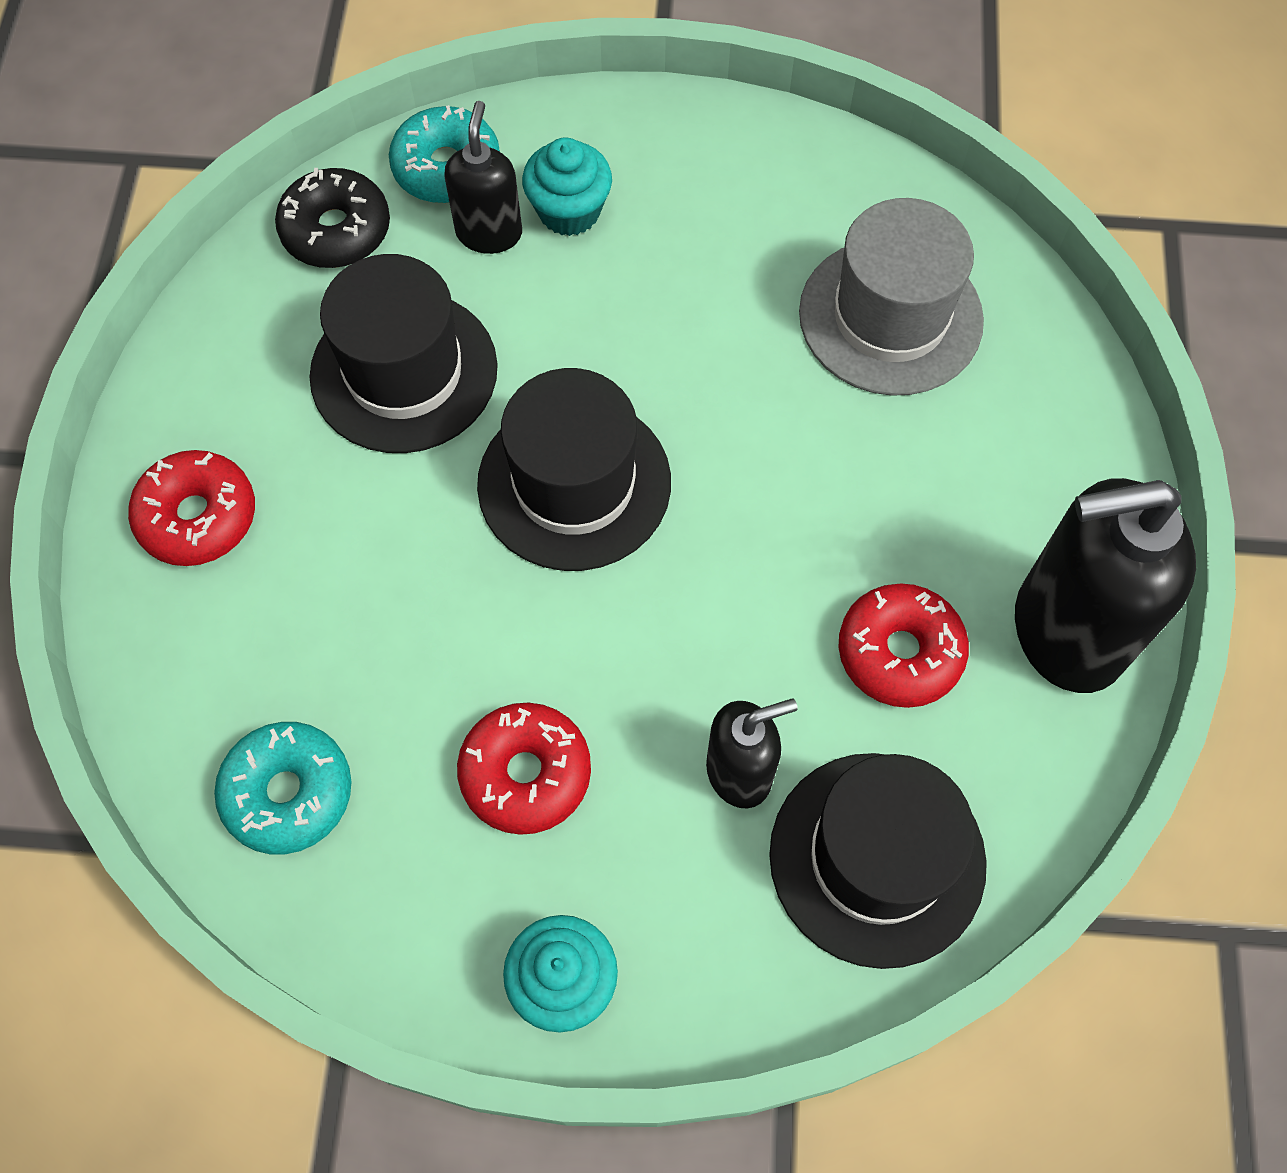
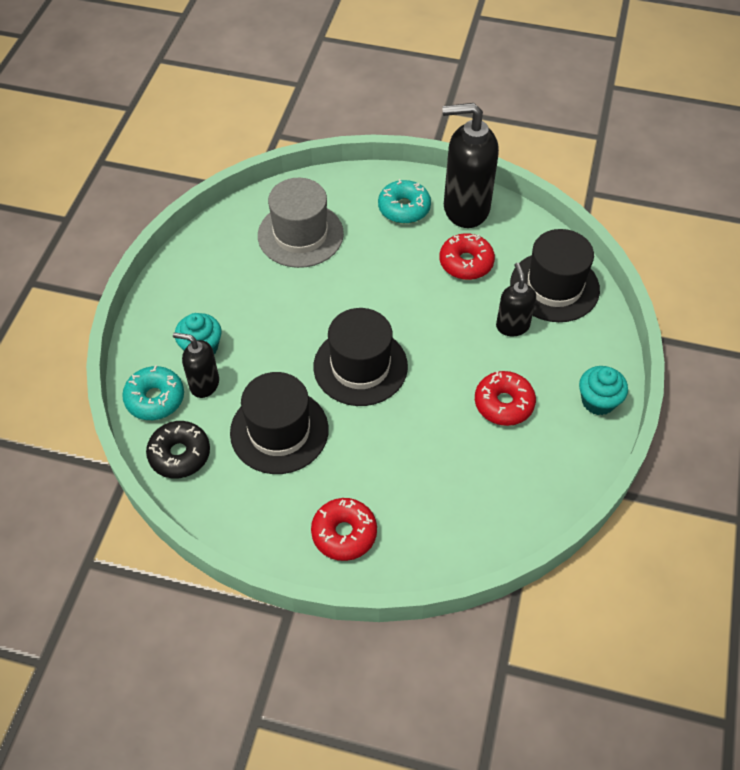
camera: 80 degrees left, 10 degrees down
(288, 793) = (502, 501): turquoise donut -> turquoise donut (404, 208)
(1066, 632) = (465, 208): black soap dispenser -> black soap dispenser turned 90 degrees clockwise

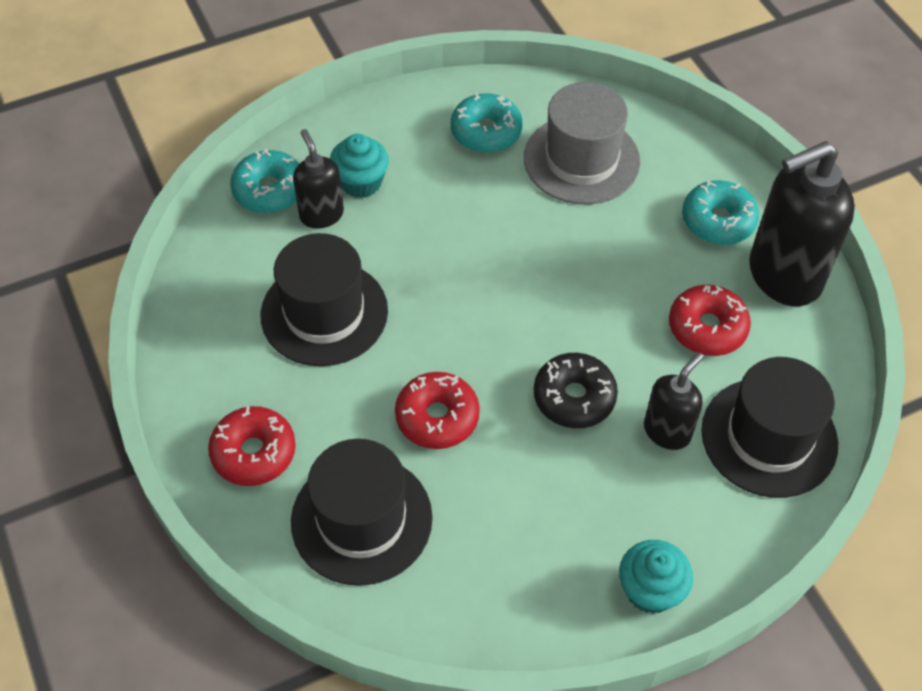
camera: 50 degrees right, 0 degrees up
(180, 454) = (225, 254): black donut -> black donut (574, 397)
(232, 262) = (486, 132): none -> turquoise donut
(360, 366) = (468, 326): black hat -> black hat (361, 519)
(465, 208) = (783, 276): black soap dispenser -> black soap dispenser turned 75 degrees counterclockwise
(504, 403) = (551, 493): red donut -> red donut (437, 417)

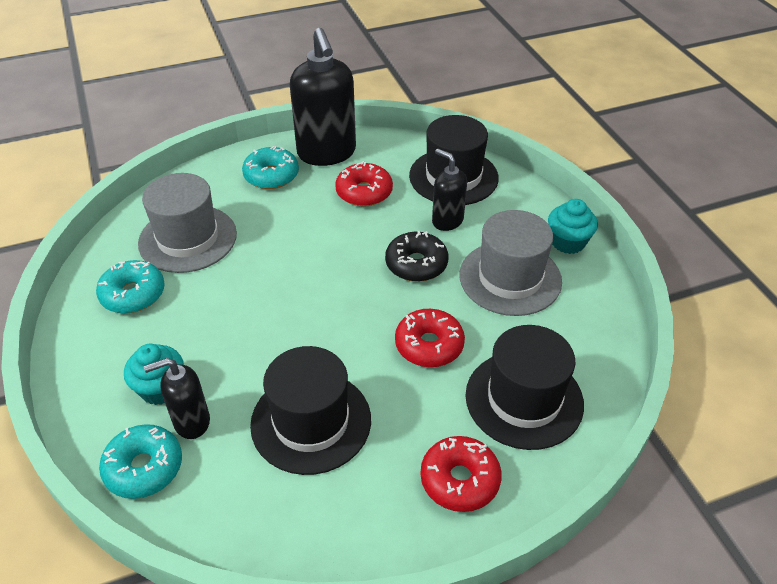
camera: 85 degrees left, 10 degrees down
(564, 509) = (510, 278): none -> grey hat

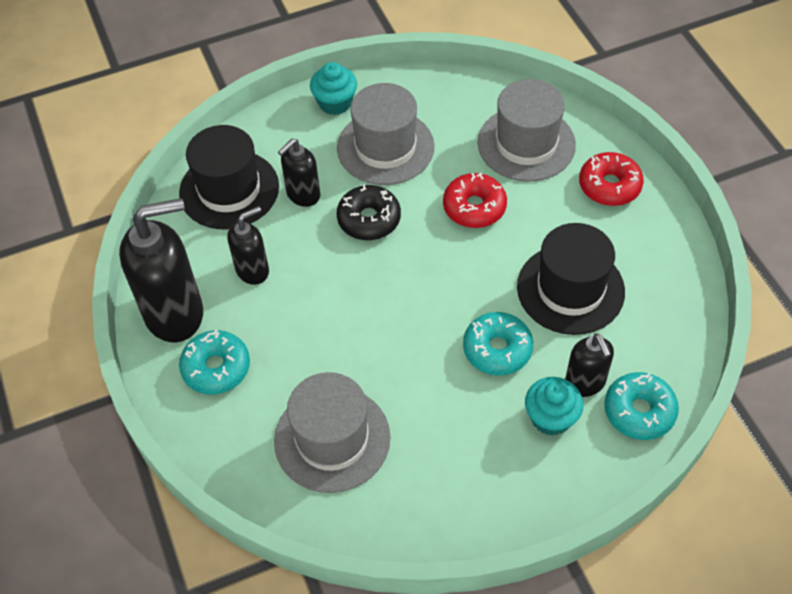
camera: 90 degrees left, 10 degrees up
(133, 294) = (426, 476): turquoise donut -> turquoise donut (497, 349)
(364, 192) = (253, 270): red donut -> black soap dispenser
(524, 399) = (526, 144): black hat -> grey hat

